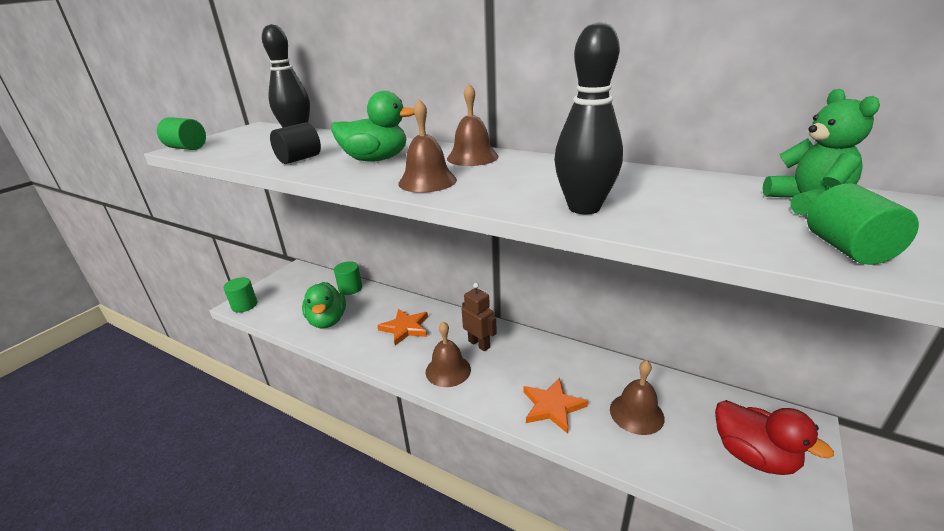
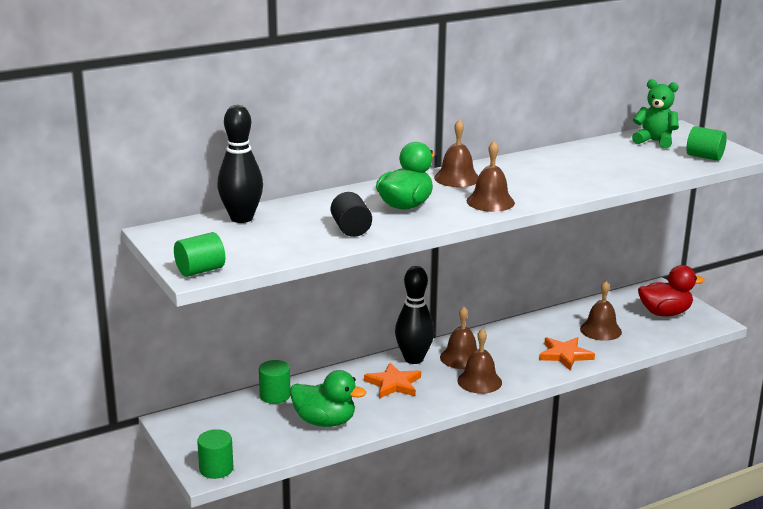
camera: 60 degrees left, 5 degrees down
(479, 344) = (461, 357): brown robot -> brown bell
(584, 208) = (598, 180): black bowling pin -> black bowling pin (414, 359)

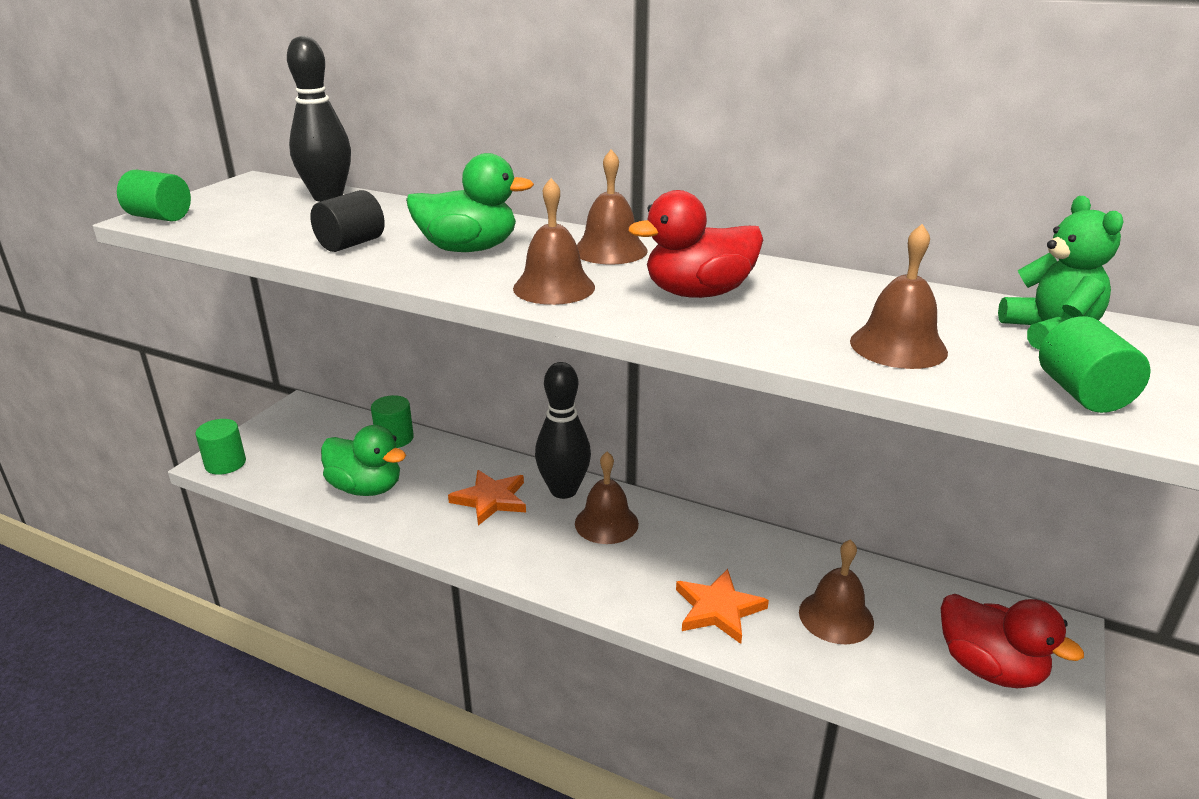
camera: 55 degrees right, 5 degrees up
(325, 421) = (366, 488): green duck -> green duck turned 45 degrees counterclockwise
(479, 381) = (563, 560): brown bell -> brown bell (898, 346)
(538, 178) = (698, 293): none -> red duck

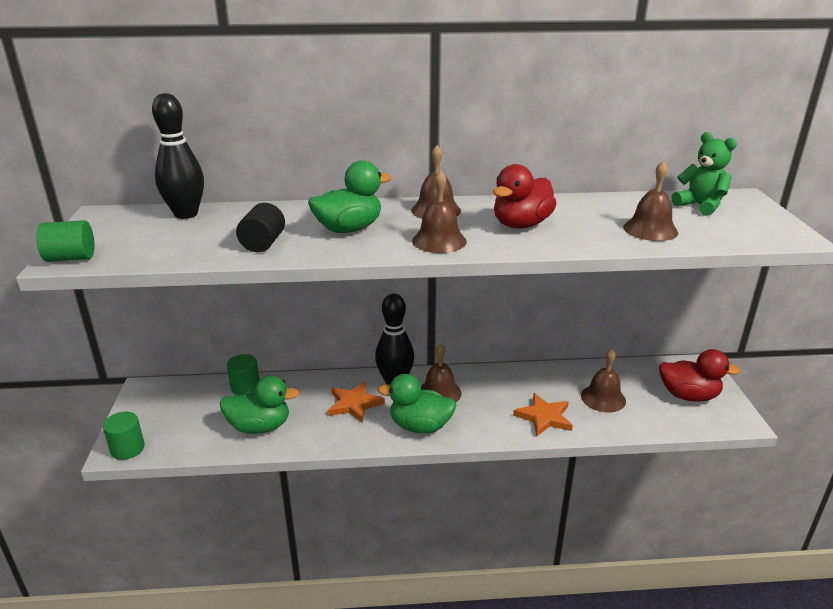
camera: 30 degrees left, 0 degrees up
(541, 556) = (420, 426): none -> green duck
(1082, 394) = (747, 232): green cylinder -> none

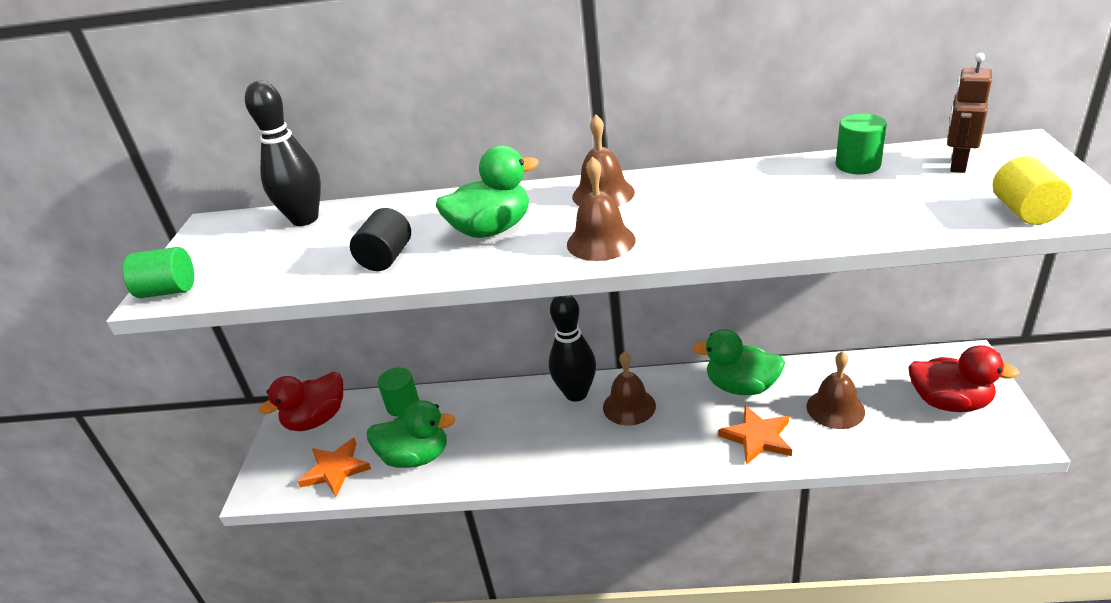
camera: 10 degrees right, 5 degrees up
(127, 448) = (269, 487): green cylinder -> green cylinder (858, 165)
(354, 404) = (526, 424): orange star -> orange star (335, 469)
(420, 426) = (602, 453): green duck -> green duck (741, 387)
(521, 225) = (709, 210): red duck -> red duck (316, 419)
(650, 229) = (883, 207): brown bell -> none
(700, 206) = (957, 164): green teddy bear -> brown robot
(750, 237) = (1025, 211): none -> yellow cylinder

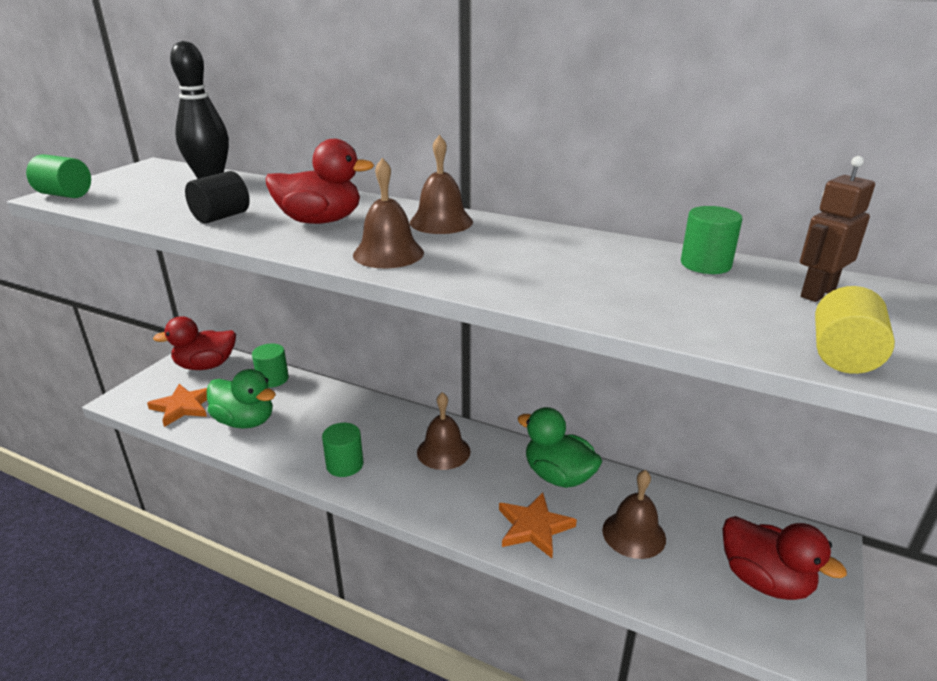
camera: 20 degrees right, 5 degrees down
(492, 230) = (320, 221): green duck -> red duck
(552, 455) = (345, 465): none -> green cylinder
(576, 393) = (409, 423): black bowling pin -> none

